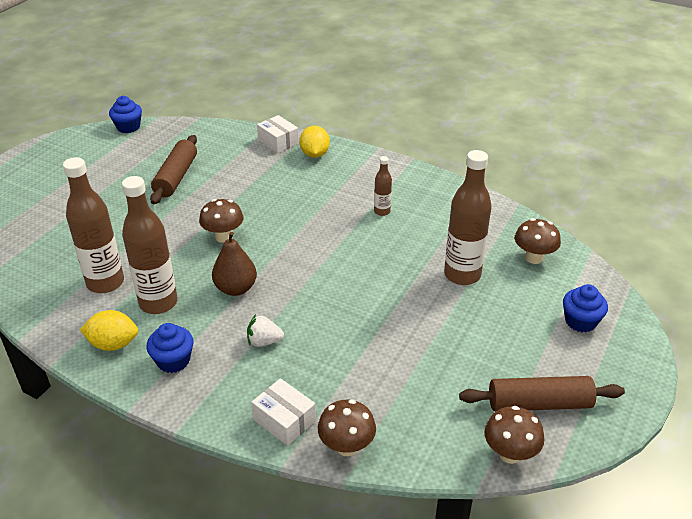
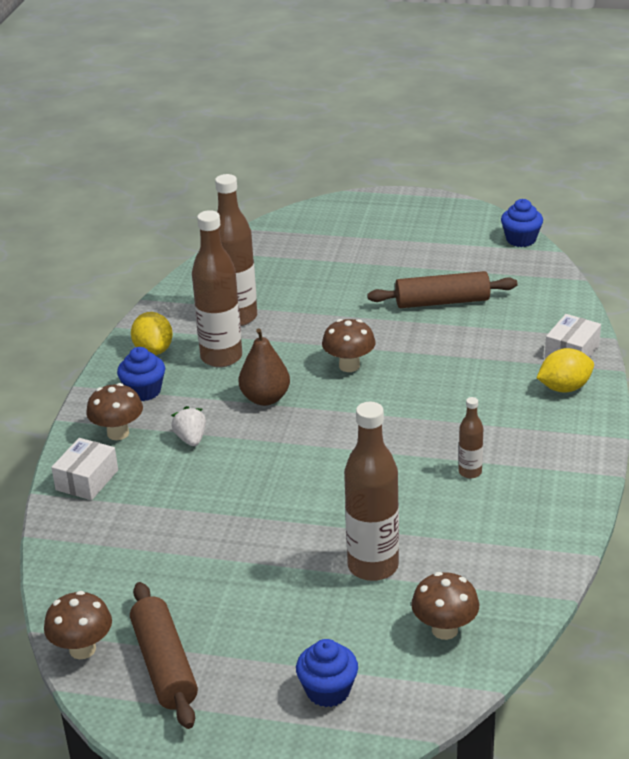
camera: 75 degrees right, 5 degrees down
(346, 446) = (64, 528): brown mushroom -> brown mushroom (118, 433)

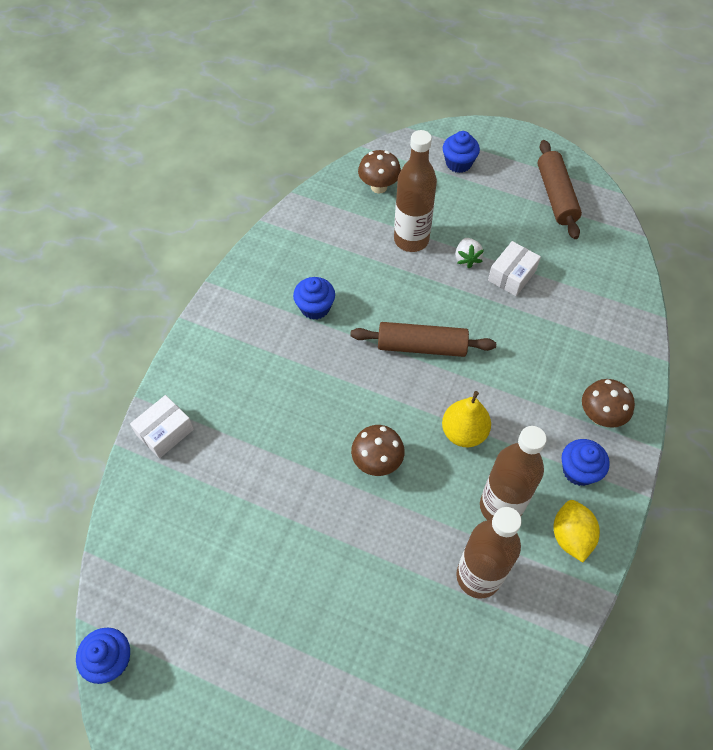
camera: 170 degrees left, 25 degrees up
(82, 649) = (609, 216): brown mushroom -> none
(87, 480) = (622, 364): white box -> white box (512, 275)
(191, 439) = (534, 394): white strawberry -> white strawberry (467, 258)
(265, 398) = (464, 432): brown pear -> yellow pear
(442, 302) = (252, 548): brown rolling pin -> brown rolling pin (421, 346)
(470, 472) = (315, 307): brown bottle -> blue cupcake
(564, 388) = (197, 385): yellow lemon -> none

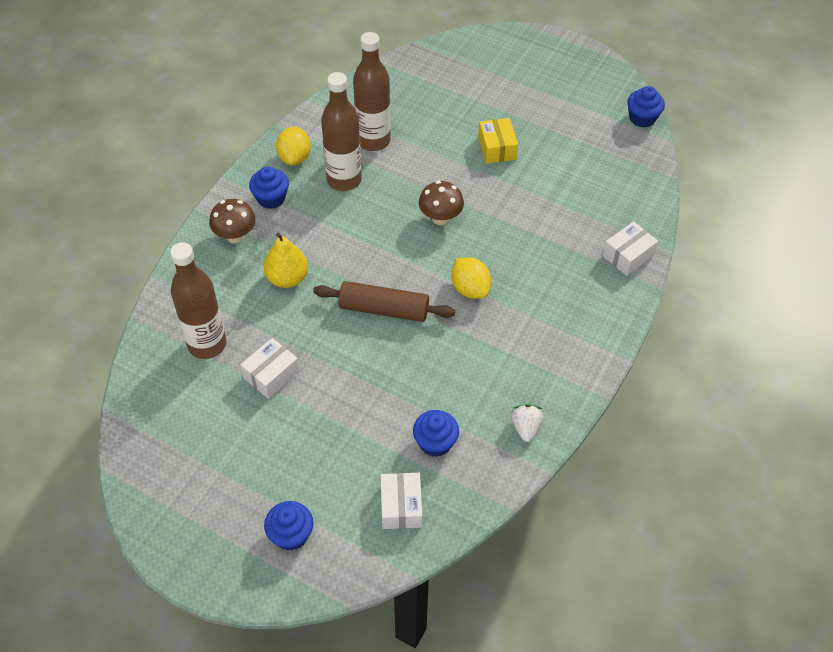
camera: 175 degrees left, 5 degrees down
(315, 307) = (488, 357): blue cupcake -> blue cupcake (435, 442)
(315, 580) = (497, 148): none -> yellow box
(337, 376) = (470, 289): none -> yellow lemon
(379, 187) = (401, 506): brown mushroom -> white box
(411, 240) = (373, 428): brown bottle -> brown bottle (207, 344)
(464, 432) = (360, 233): yellow pear -> yellow pear (287, 278)
(467, 258) = (315, 399): white strawberry -> white strawberry (525, 428)
(555, 196) = (184, 472): brown rolling pin -> none

